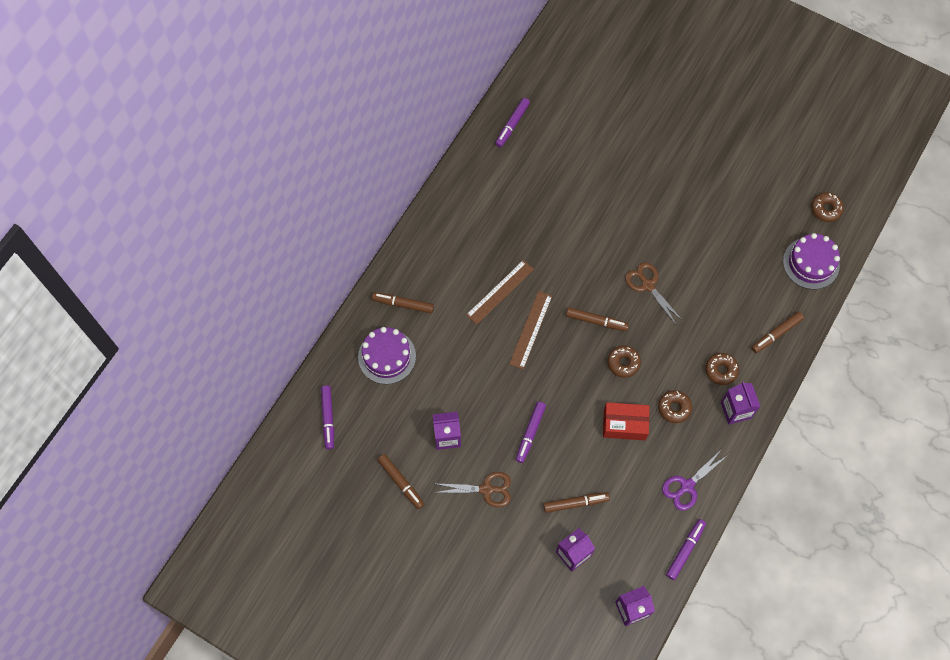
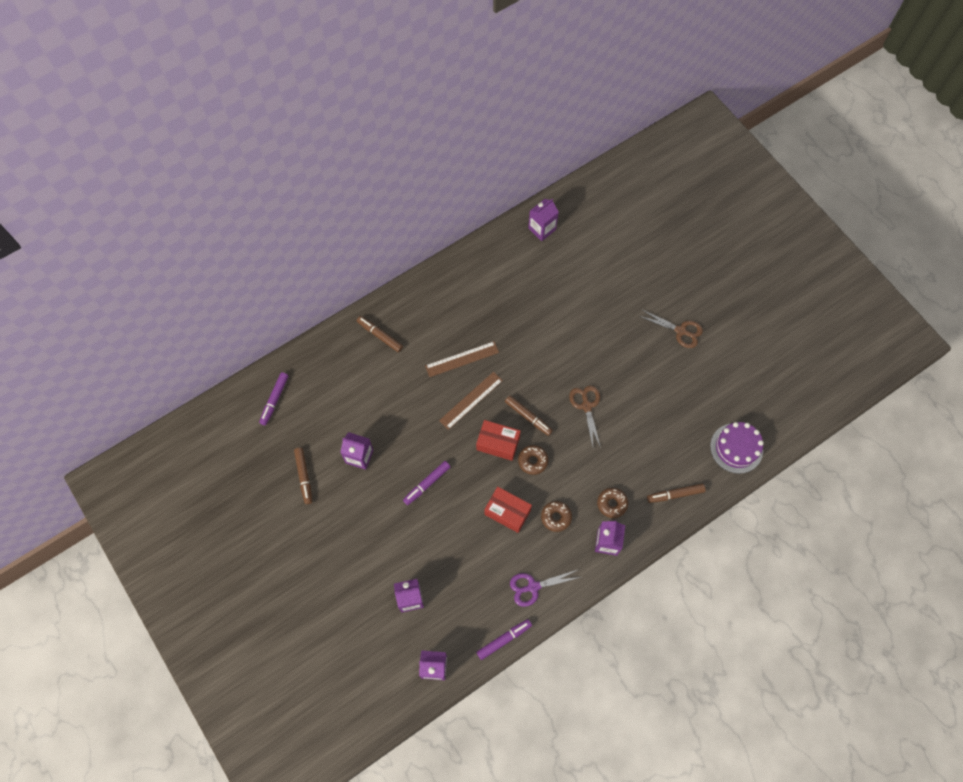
camera: 25 degrees right, 0 degrees up
(387, 356) = (345, 371): purple cake -> none
(486, 489) = (368, 513): brown scissors -> brown scissors (680, 331)
(512, 125) = (542, 229): purple marker -> purple carton
(575, 503) = (434, 558): brown marker -> none
(580, 361) = (498, 443): none -> red box
(826, 209) = (773, 408): brown donut -> none

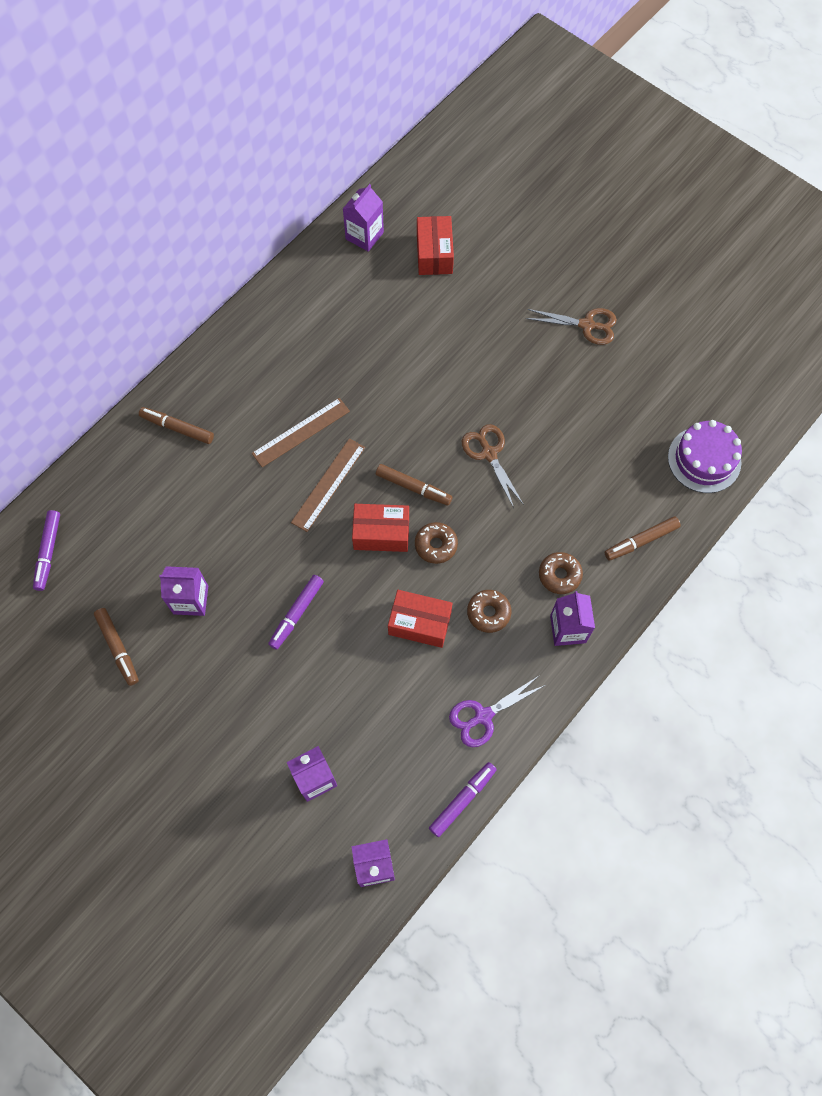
camera: 15 degrees left, 0 degrees up
(587, 253) = (434, 254): none -> red box

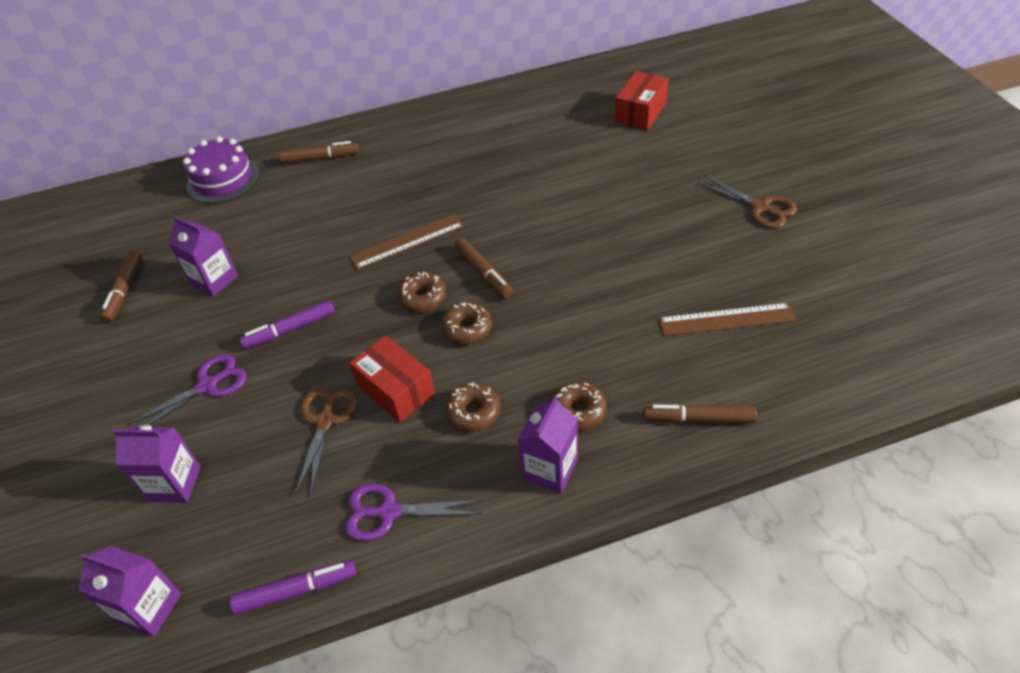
camera: 35 degrees right, 20 degrees down
(48, 552) = (145, 203): purple marker -> none
(177, 428) = (320, 158): brown marker -> brown marker turned 120 degrees clockwise
(271, 693) = (208, 386): none -> purple scissors
(301, 432) = (417, 195): brown ruler -> brown ruler (726, 320)
(364, 236) = (585, 84): purple carton -> none
(381, 533) = (423, 298): red box -> brown donut
(489, 453) = (580, 274): brown scissors -> brown scissors (325, 421)
(704, 459) = (829, 370): purple cake -> purple cake (223, 179)

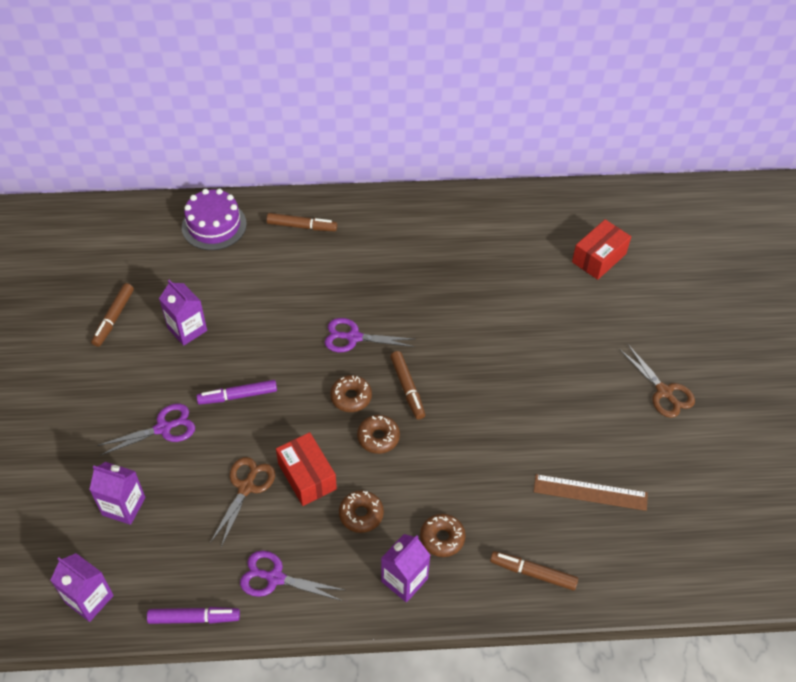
camera: 10 degrees right, 5 degrees up
(407, 241) = (353, 337): brown ruler -> purple scissors

